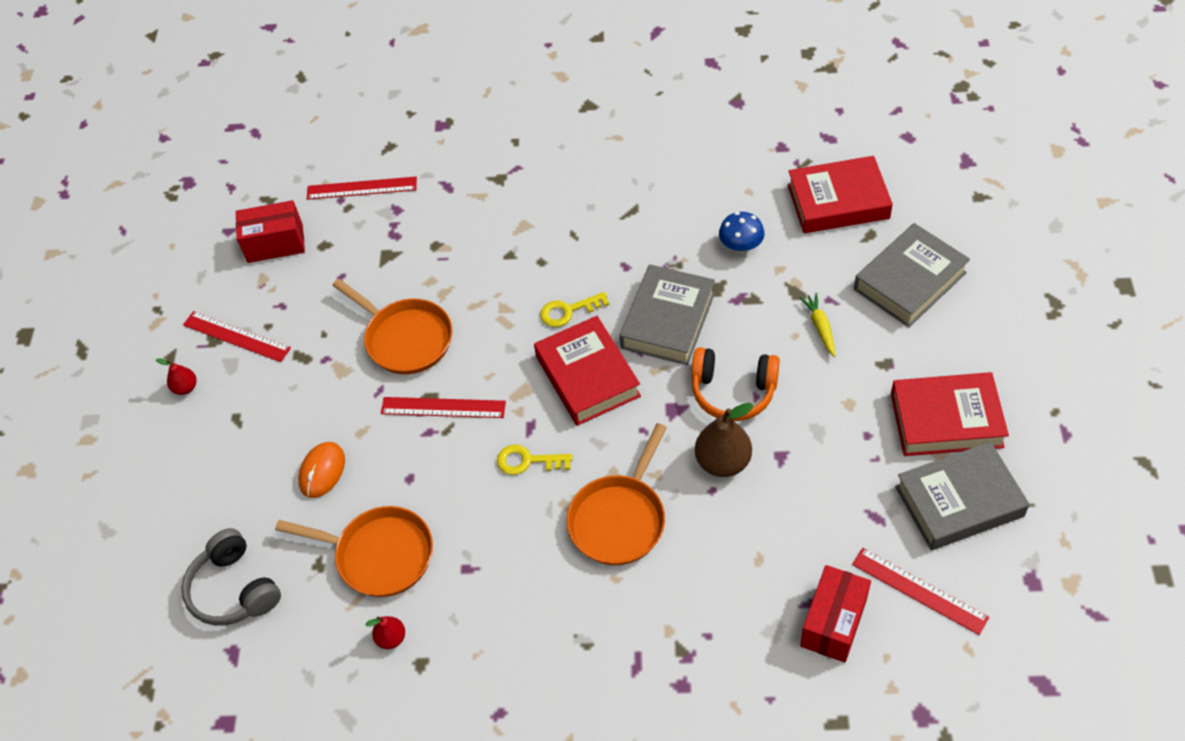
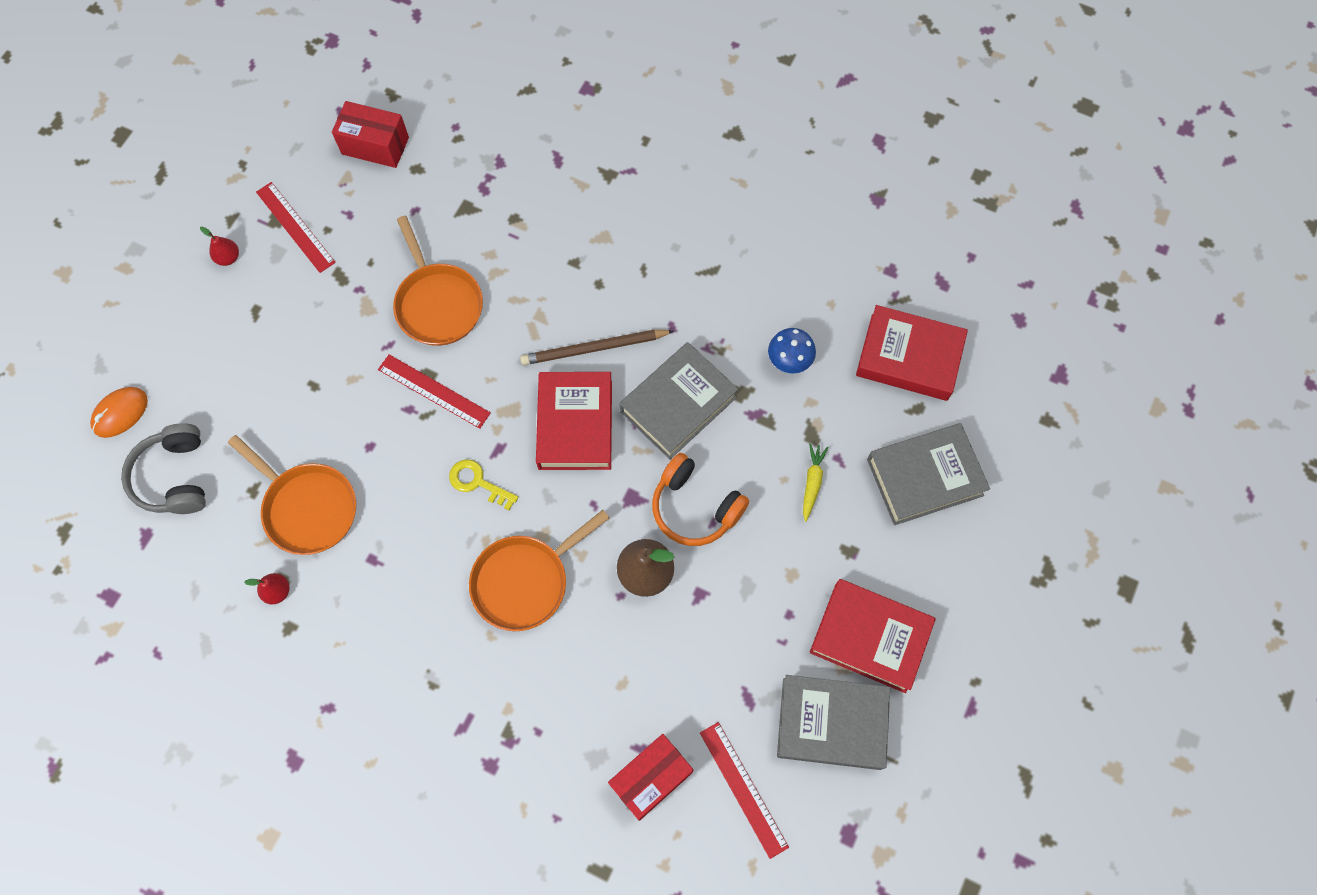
camera: 20 degrees right, 15 degrees up
(322, 471) = (301, 401): orange mouse -> orange mouse (120, 413)
(362, 188) = (480, 123): red ruler -> none
(568, 311) = (595, 348): yellow key -> brown pencil

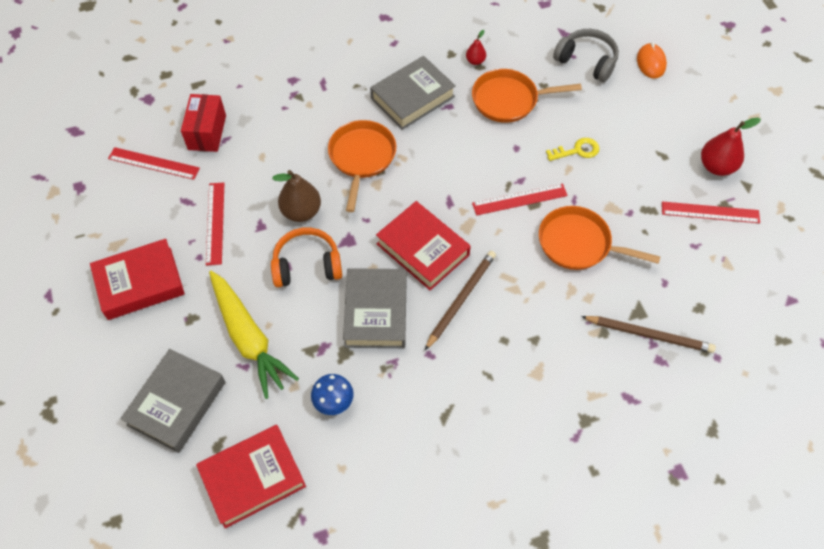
camera: 135 degrees right, 10 degrees down
(228, 258) = (716, 166): red pear -> red pear, size x1.84
(375, 145) = (741, 298): red box -> none
(477, 482) = (440, 178): yellow key -> yellow key (577, 150)
(482, 186) = (648, 334): none -> brown pencil
(741, 641) = (215, 223): none -> red ruler
(812, 483) = (248, 338): yellow carrot -> yellow carrot, size x2.28
(831, 723) = (129, 226): grey book -> grey book (412, 97)

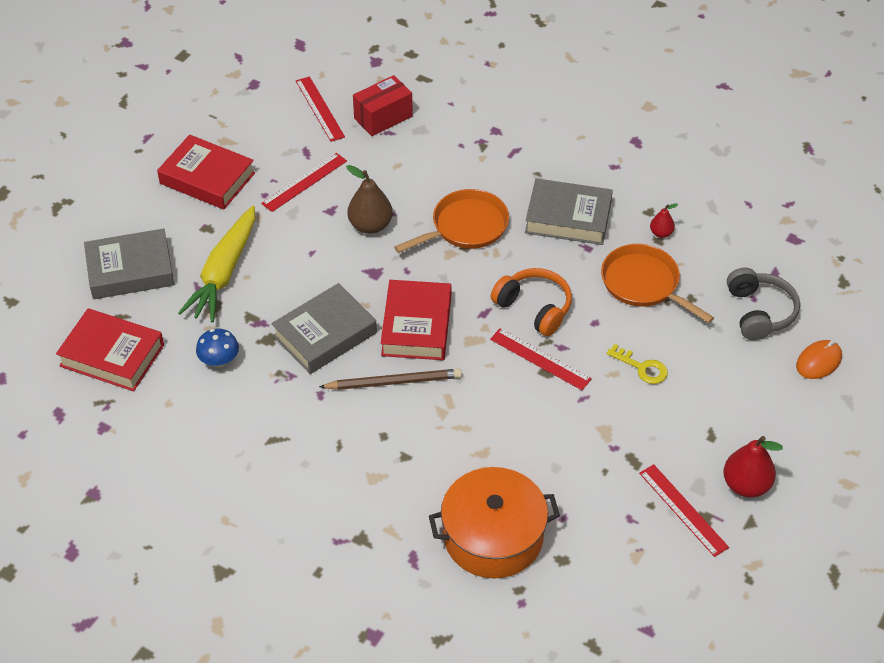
camera: 50 degrees right, 10 degrees down
(307, 265) = (324, 263): orange headphones -> orange headphones (534, 308)
(578, 243) = (538, 429): orange pan -> none
(648, 334) = (493, 536): brown pencil -> orange pot

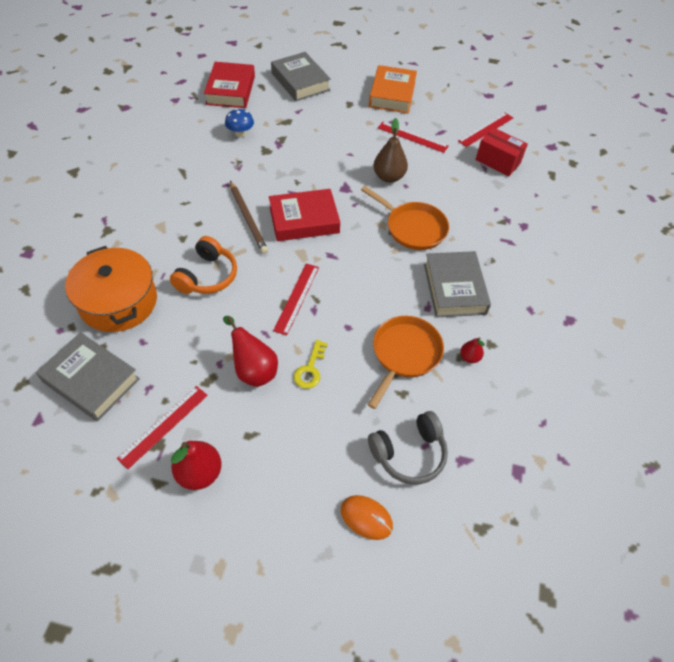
camera: 70 degrees right, 5 degrees up
(207, 178) = (392, 94): red book -> orange book
(224, 272) = (315, 119): yellow carrot -> none
(325, 334) = (279, 176): grey book -> grey book (91, 380)
(534, 308) = (348, 284): orange headphones -> orange headphones (207, 276)
(630, 417) = (253, 370): none -> red pear

